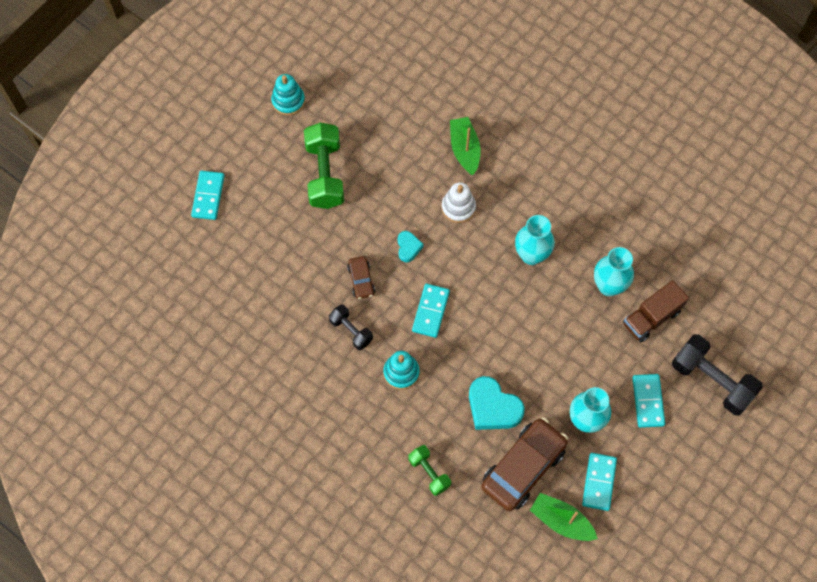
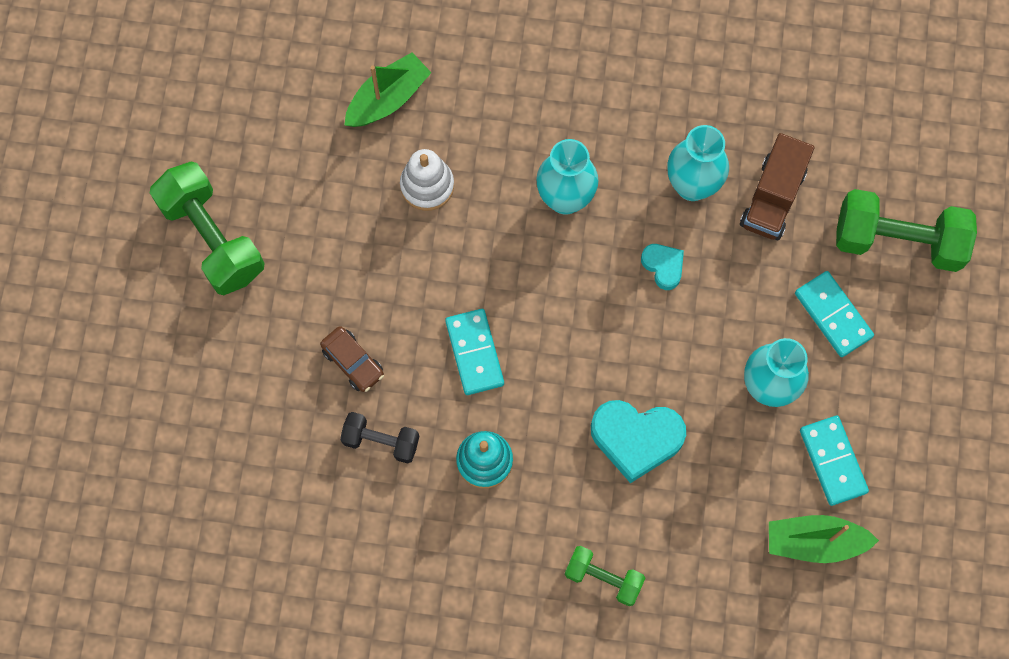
camera: 30 degrees left, 5 degrees up
(208, 196) = (62, 360): turquoise domino -> none
(288, 101) = (97, 160): turquoise stacking toy -> none
(408, 247) = (391, 280): turquoise heart -> turquoise heart (663, 266)
(464, 149) = (388, 99): green boat -> green boat turned 90 degrees clockwise
(523, 467) = (723, 498): brown car -> none
(711, 380) = (898, 241): black dumbbell -> green dumbbell

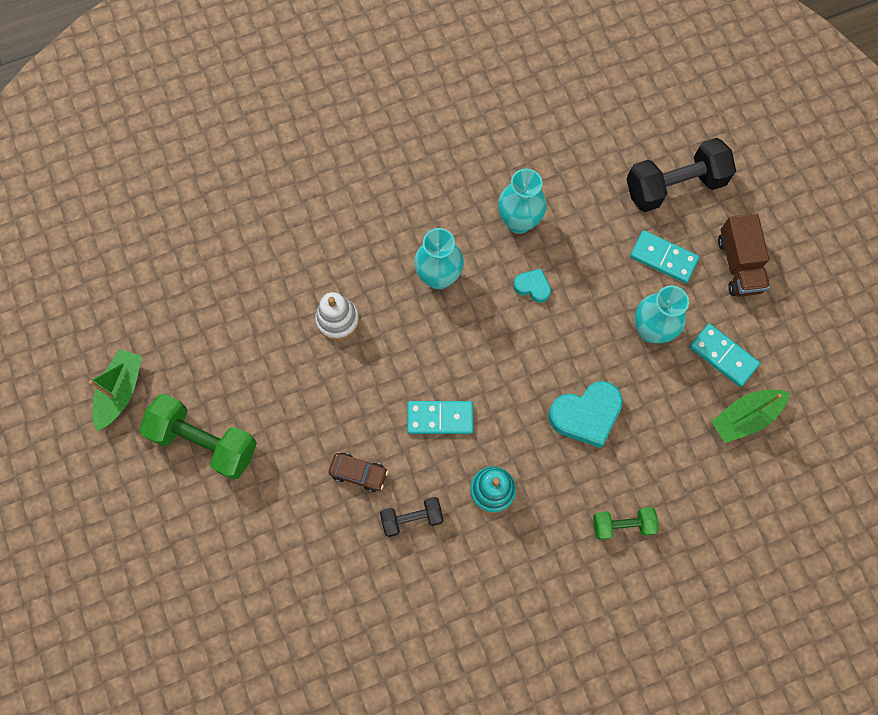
camera: 30 degrees left, 0 degrees up
(388, 99) = (274, 274): green boat -> green boat (121, 391)
(474, 353) = (440, 418): turquoise domino -> turquoise domino turned 45 degrees counterclockwise
(772, 198) = (576, 201): brown truck -> brown truck (739, 264)
(898, 241) = (674, 186): green dumbbell -> black dumbbell

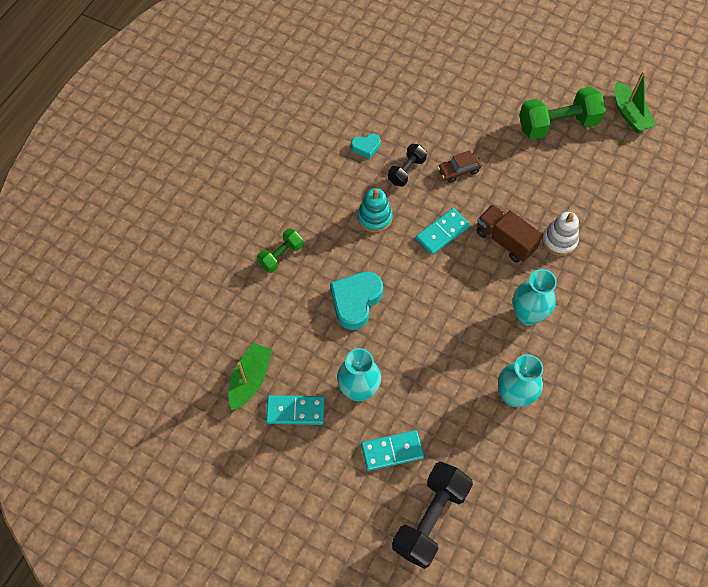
camera: 140 degrees right, 10 degrees down
(532, 287) = (462, 357): turquoise heart -> turquoise heart (366, 147)
(739, 264) = (334, 491): brown truck -> brown truck (505, 240)

